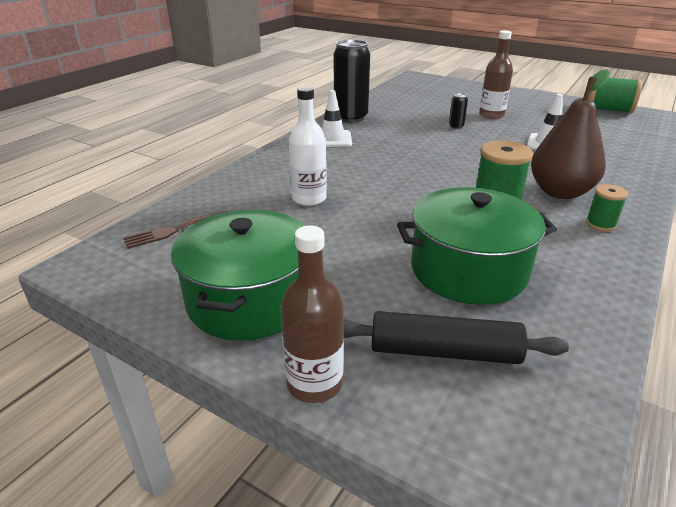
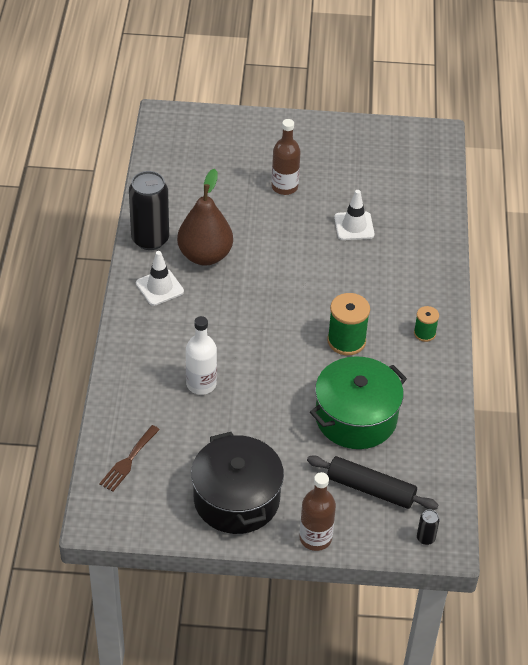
camera: 30 degrees left, 15 degrees up
(250, 299) = (236, 499): green pot -> black pot
(444, 351) = (371, 489): black rolling pin -> black rolling pin turned 45 degrees clockwise
(456, 126) = (261, 222): black can -> black can (425, 538)
(560, 192) = (386, 302): brown pear -> brown pear (205, 255)
(608, 110) = (389, 137): green spool -> none

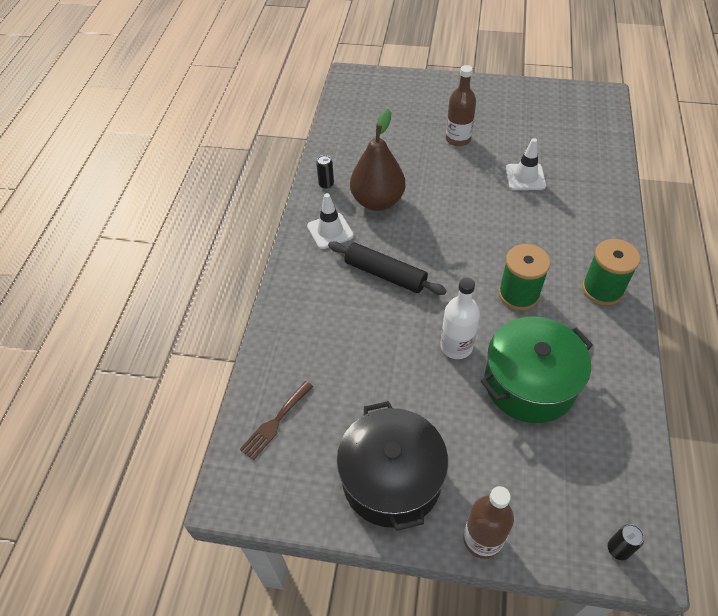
camera: 10 degrees right, 5 degrees up
(150, 239) = (326, 184): black can -> black can, size x0.43
(201, 384) = (362, 335): white bottle -> white bottle (456, 346)
(371, 489) = (548, 476): black rolling pin -> black rolling pin (385, 274)
(424, 333) = (602, 289): green spool -> green spool, size x1.73

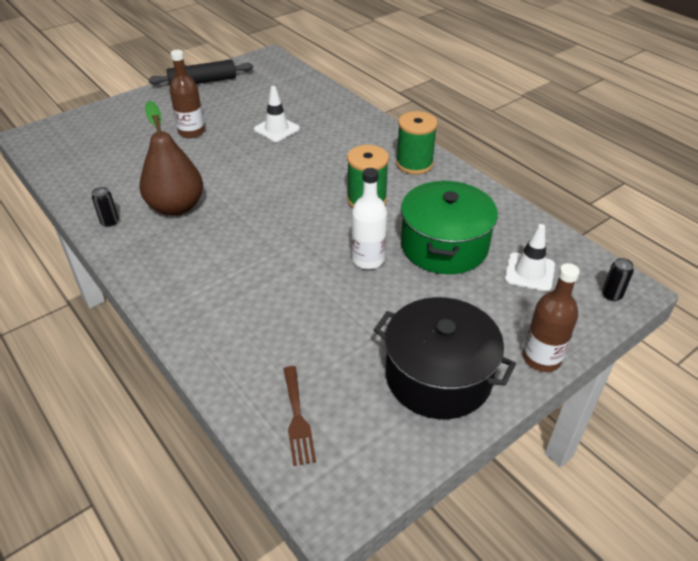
camera: 50 degrees left, 10 degrees down
(330, 231) = (160, 252): white traffic cone -> white traffic cone (529, 272)
(385, 274) = (251, 251): black rolling pin -> black rolling pin (203, 81)

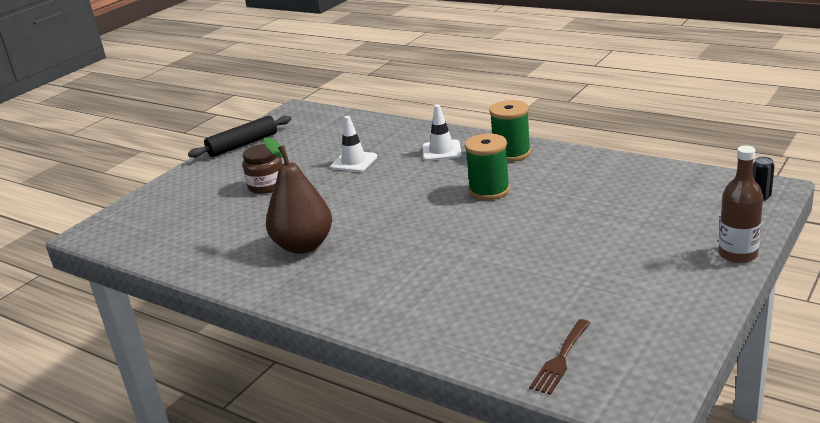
camera: 15 degrees left, 15 degrees down
(109, 222) = (243, 275): black can -> none
(191, 132) = (267, 186): brown bottle -> brown jar
(297, 419) = (560, 359): brown fork -> brown fork turned 60 degrees clockwise
(368, 259) = (527, 232): white bottle -> none
(438, 376) = (660, 293): black pot -> none
(444, 246) = (589, 203): green pot -> none
(529, 272) = (679, 200): white traffic cone -> white traffic cone (441, 151)

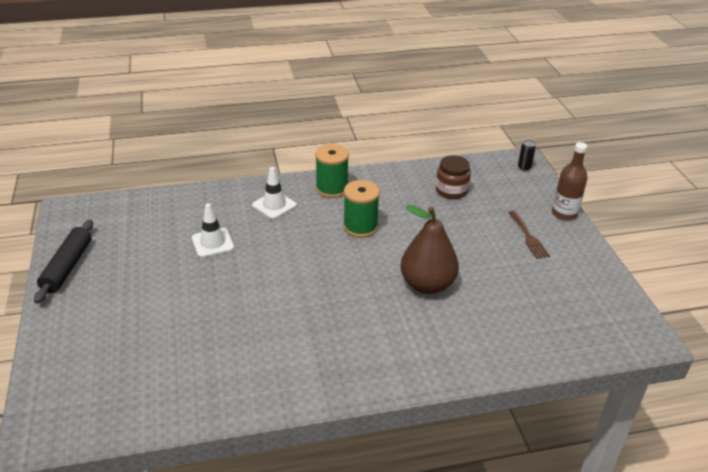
camera: 50 degrees left, 10 degrees up
(267, 186) = (163, 299): brown jar -> brown jar (451, 190)
(303, 246) = (287, 339): brown pear -> brown pear (427, 284)
(560, 359) = (575, 333): brown fork -> brown fork (528, 237)

